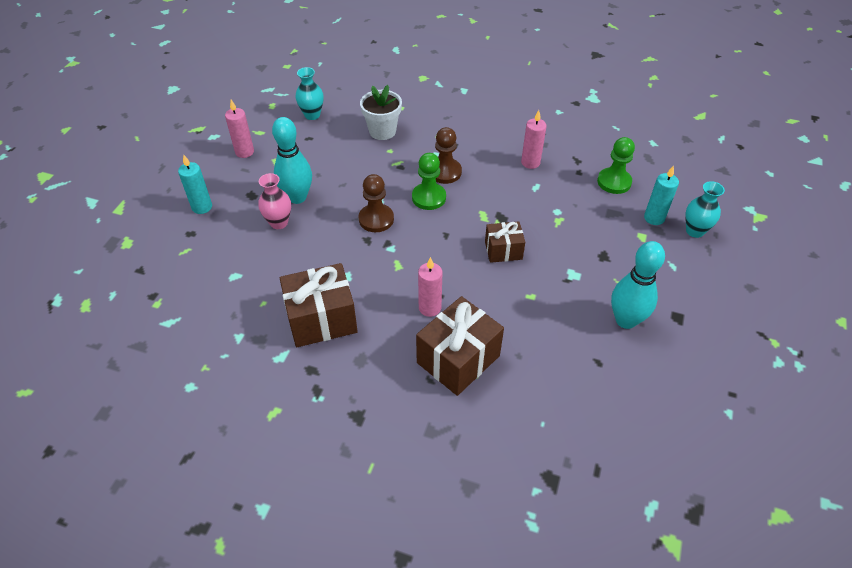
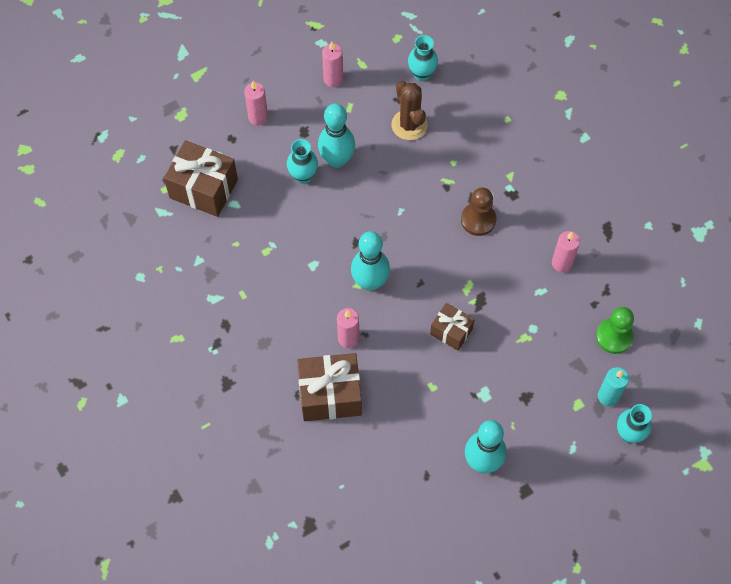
camera: 40 degrees right, 15 degrees up
(202, 207) = (258, 117): turquoise candle -> pink candle
(279, 223) = (303, 176): pink vase -> turquoise vase
(321, 319) = (264, 289): brown gift -> brown gift (203, 189)
(333, 147) = (409, 125): none -> brown cactus
(376, 219) = (379, 227): brown pawn -> none
(382, 131) = (466, 136): white flower pot -> none
(406, 258) = (370, 282): none -> turquoise bowling pin
(429, 197) = (440, 236): green pawn -> none

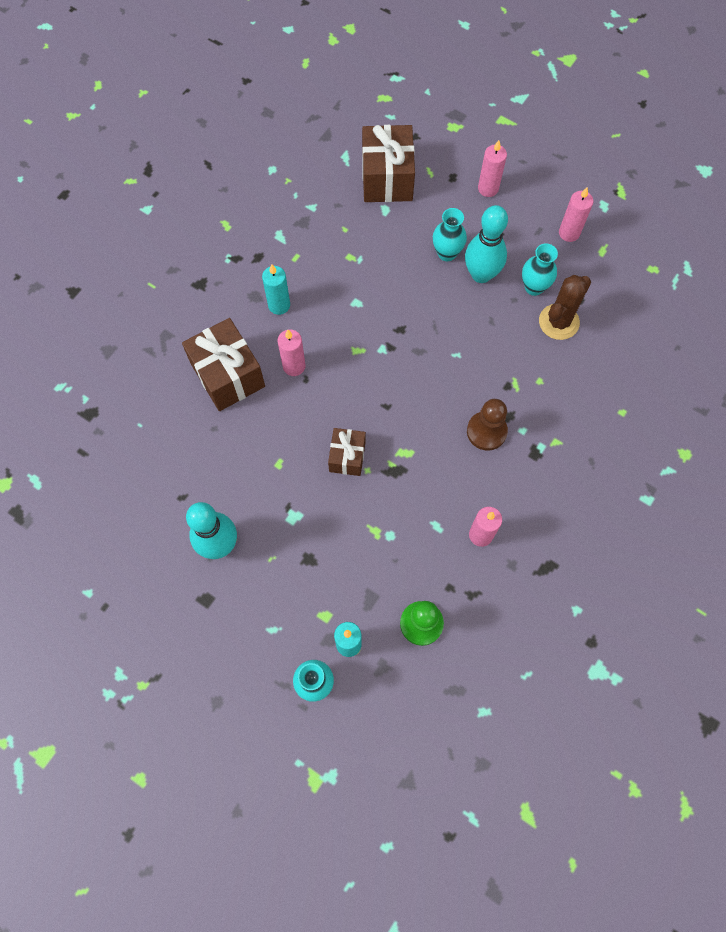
camera: 65 degrees right, 5 degrees up
(283, 326) = (279, 305): none -> turquoise candle
(370, 282) = (364, 360): turquoise bowling pin -> none
(422, 74) = (625, 309): turquoise vase -> turquoise vase (534, 287)

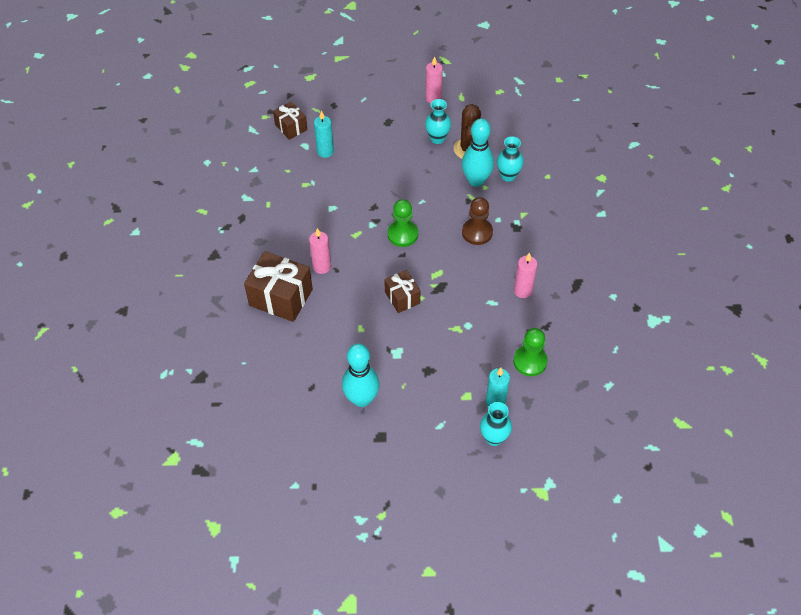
camera: 35 degrees left, 15 degrees down
(279, 305) = (281, 237): turquoise candle -> turquoise candle (325, 152)
(387, 178) = (291, 127): brown gift -> brown gift, size x0.58
(405, 382) = (402, 234): none -> green pawn
(447, 253) = (367, 149): turquoise vase -> turquoise vase (508, 176)
(481, 274) = (398, 149): turquoise bowling pin -> turquoise bowling pin (476, 181)
(488, 188) = (362, 100): pink candle -> none

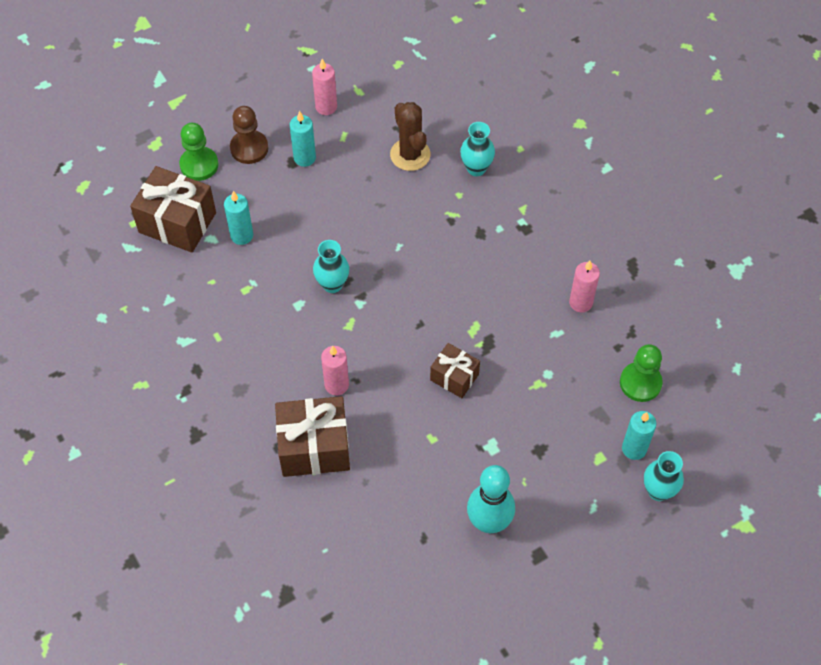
camera: 30 degrees left, 5 degrees up
(291, 127) = (177, 222): brown gift -> brown gift, size x1.72
(397, 123) = (304, 158): none -> turquoise candle
(402, 234) = (404, 299): green pawn -> green pawn (199, 165)
(437, 138) = (365, 157): turquoise vase -> turquoise vase (332, 284)
(476, 181) = (444, 191): turquoise bowling pin -> none
(477, 232) = (486, 256): brown pawn -> brown pawn (249, 148)

